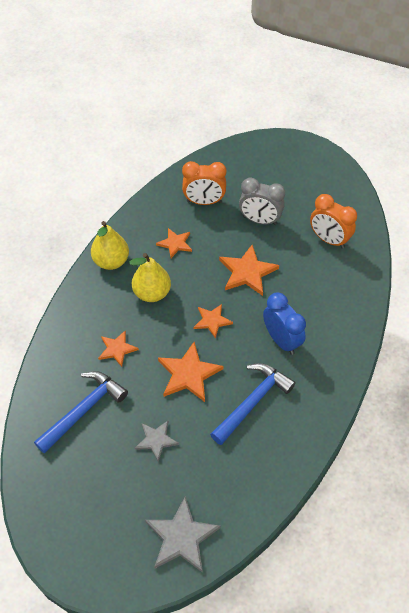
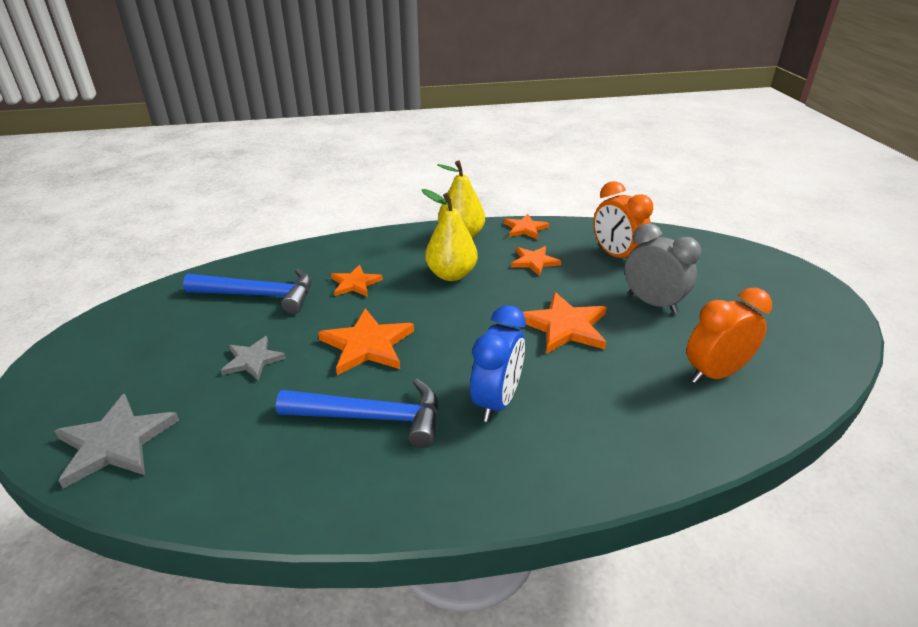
camera: 55 degrees right, 20 degrees down
(212, 321) = (461, 330): orange star -> orange star (525, 228)
(260, 220) = (652, 303): grey clock -> grey clock turned 150 degrees clockwise
(328, 240) = (715, 373): orange clock -> orange clock turned 60 degrees clockwise

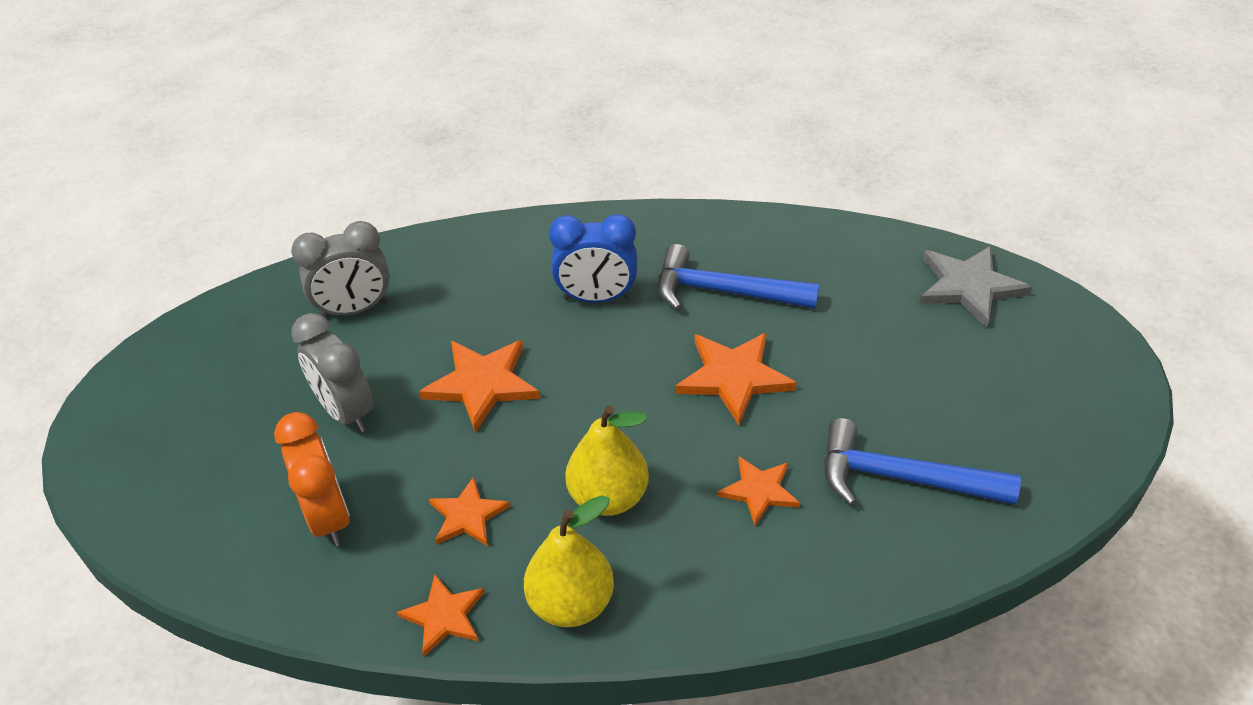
camera: 170 degrees left, 10 degrees up
(253, 360) = (869, 367): grey star -> none
(496, 401) = (596, 298): blue clock -> blue clock turned 120 degrees counterclockwise
(715, 373) = (355, 309): orange clock -> grey clock

